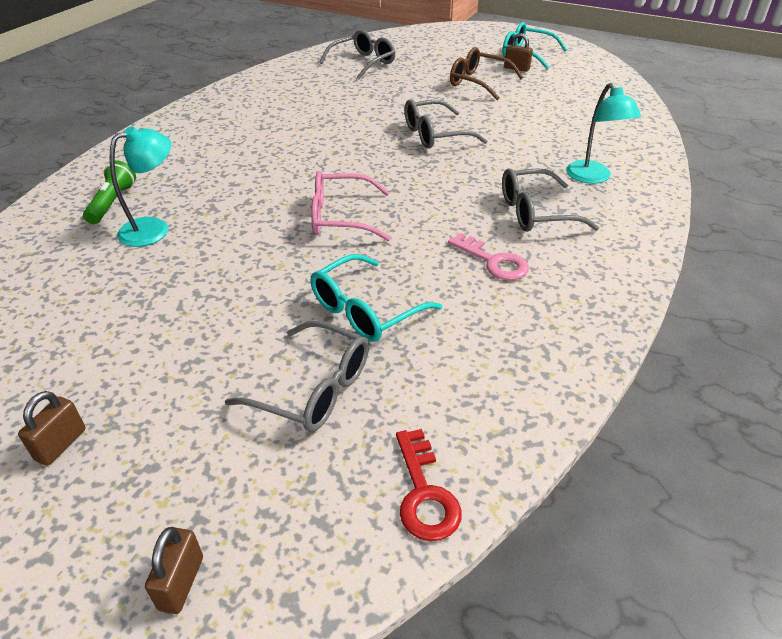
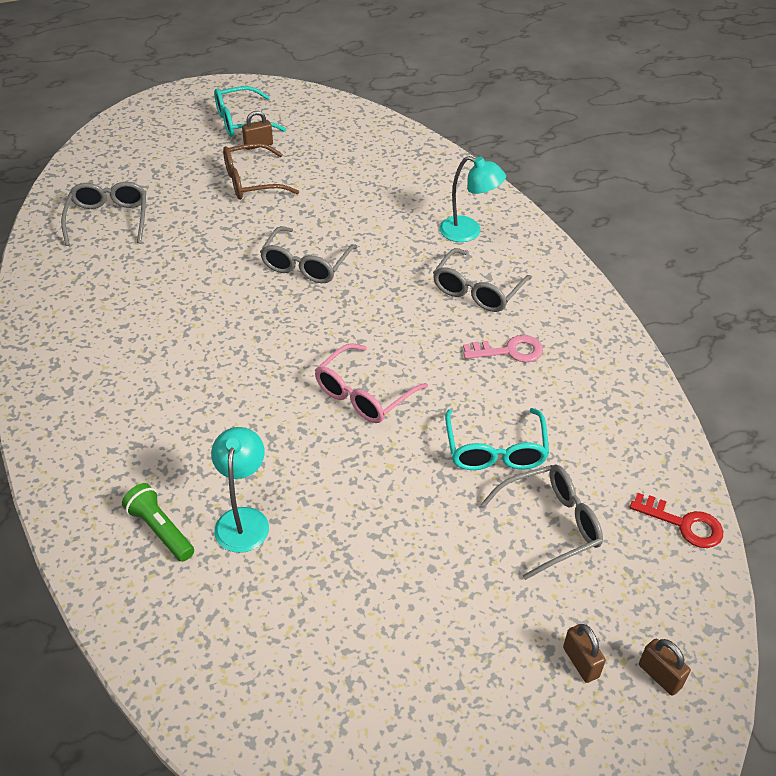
camera: 50 degrees left, 5 degrees up
(61, 444) = (481, 695): brown padlock -> brown padlock (581, 662)

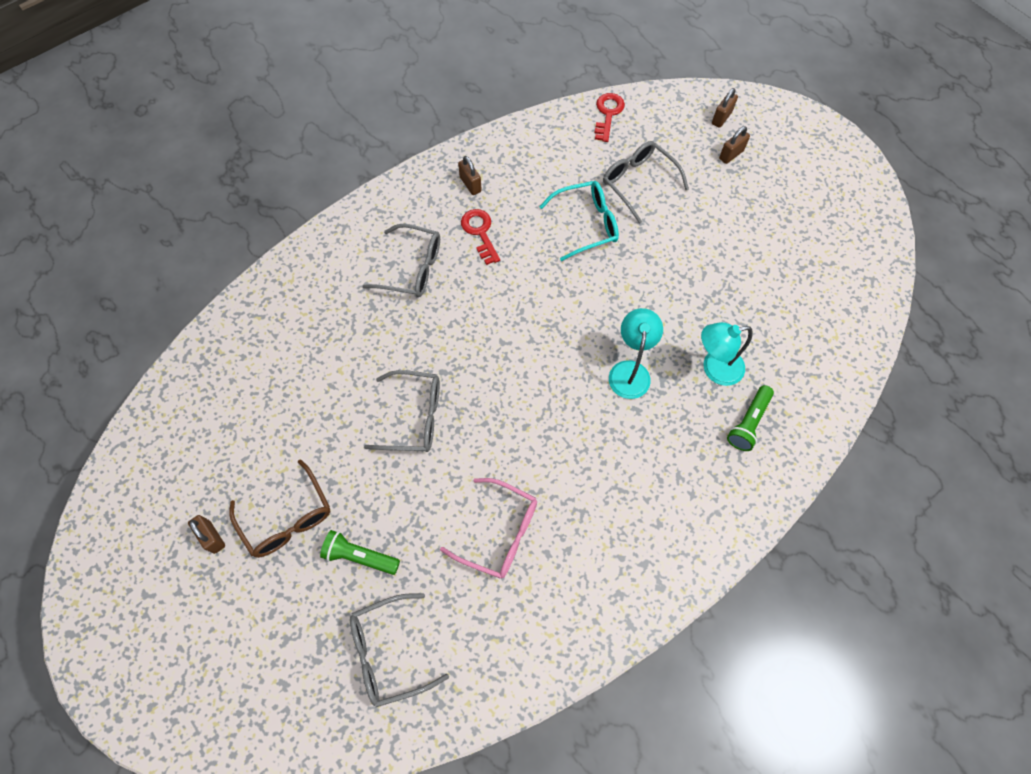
camera: 105 degrees left, 20 degrees up
(195, 215) = (360, 556): none -> green flashlight
(241, 121) = (163, 576): turquoise glasses -> none
(363, 395) = (563, 323): pink glasses -> pink glasses (500, 533)
(468, 232) = (331, 291): turquoise lamp -> turquoise lamp (630, 371)
(509, 351) = (480, 233): pink key -> red key
(582, 356) = (470, 184): none -> brown padlock

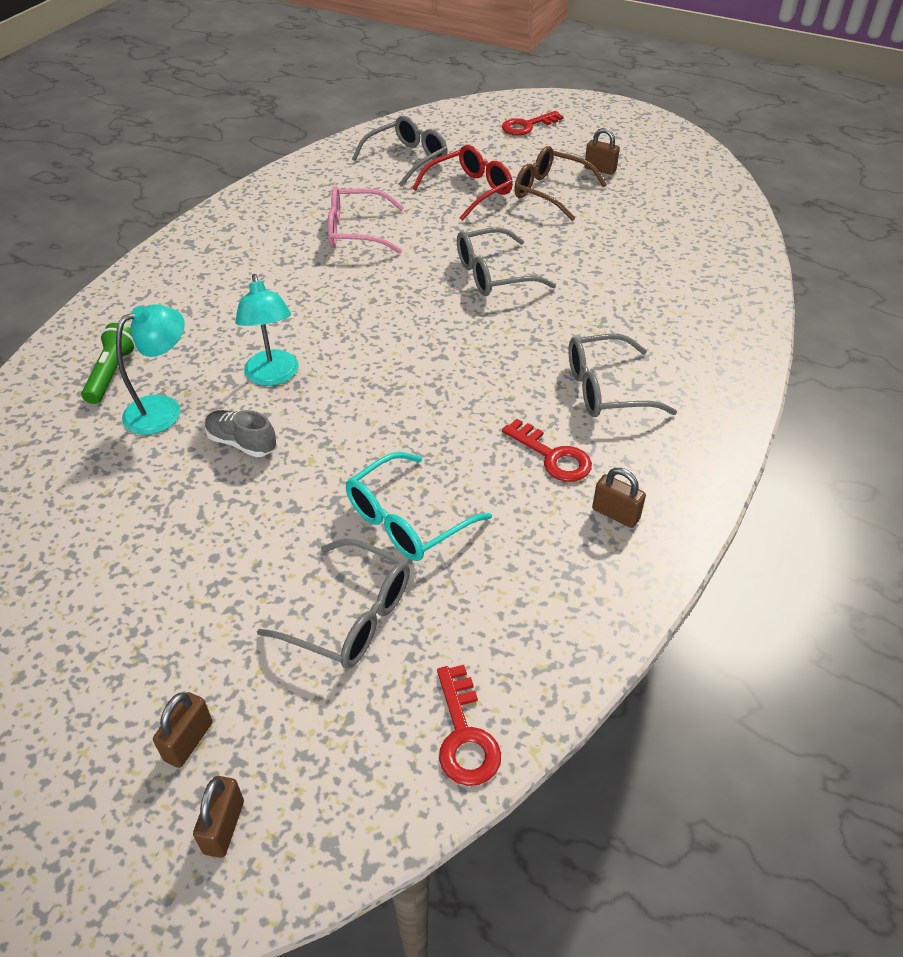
camera: 155 degrees right, 20 degrees down
(218, 668) = (527, 126): none -> red key
(360, 556) = (470, 191): green flashlight -> red glasses
(667, 318) = (242, 443): none -> grey shoe

